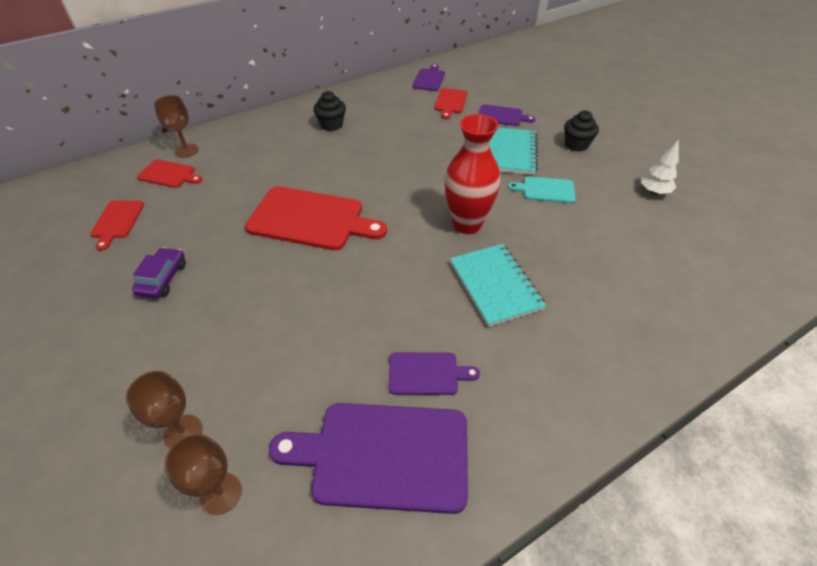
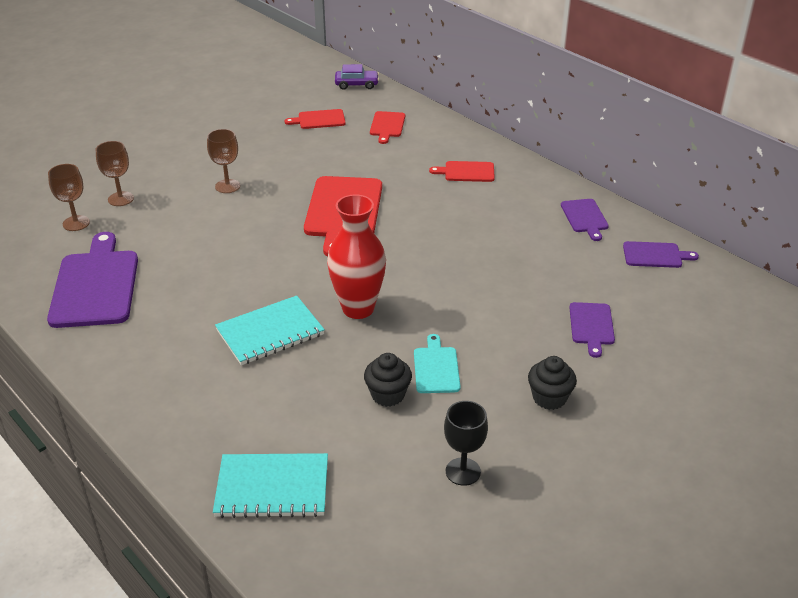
camera: 80 degrees right, 10 degrees down
(163, 278) = (257, 156): purple car -> purple car (356, 84)
(186, 150) = (426, 125): brown goblet -> brown goblet (227, 186)
(331, 125) = (507, 197): black cupcake -> black cupcake (388, 395)
(427, 373) = (166, 299): purple cutting board -> purple cutting board (585, 217)
(450, 102) = (604, 278): red cutting board -> red cutting board (466, 172)
(510, 152) = (506, 336): turquoise notebook -> turquoise notebook (272, 488)
(654, 192) = (463, 471): white tree -> black goblet

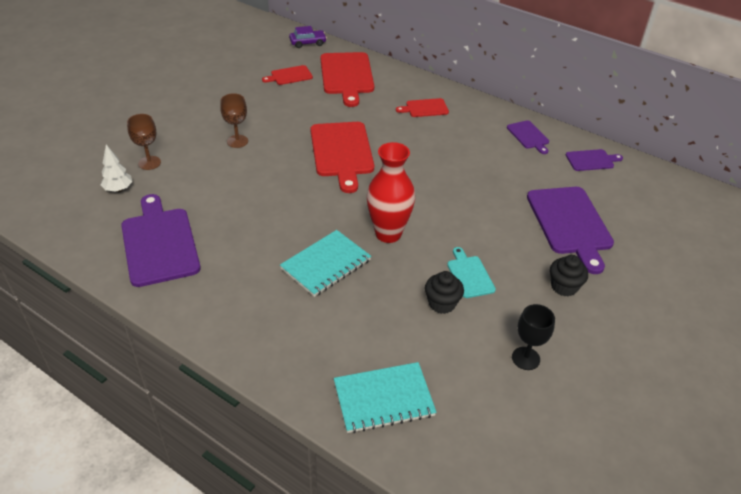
camera: 15 degrees left, 5 degrees up
(76, 223) = (118, 189): brown goblet -> white tree
(387, 126) = (347, 76): red cutting board -> red cutting board, size x1.95
(591, 326) = (570, 223): purple cutting board -> purple cutting board, size x1.95

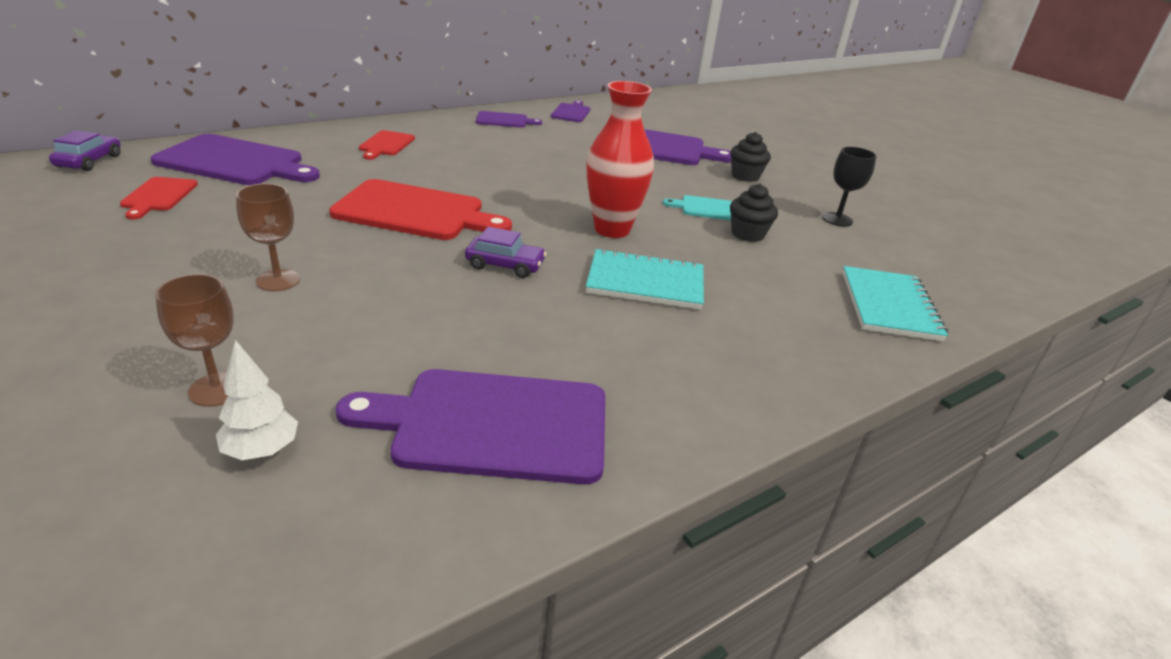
camera: 70 degrees left, 10 degrees down
(305, 204) = (505, 265): none -> purple car
(326, 264) = (645, 282): turquoise notebook -> turquoise notebook turned 60 degrees counterclockwise
(347, 76) = (235, 162): red cutting board -> purple cutting board

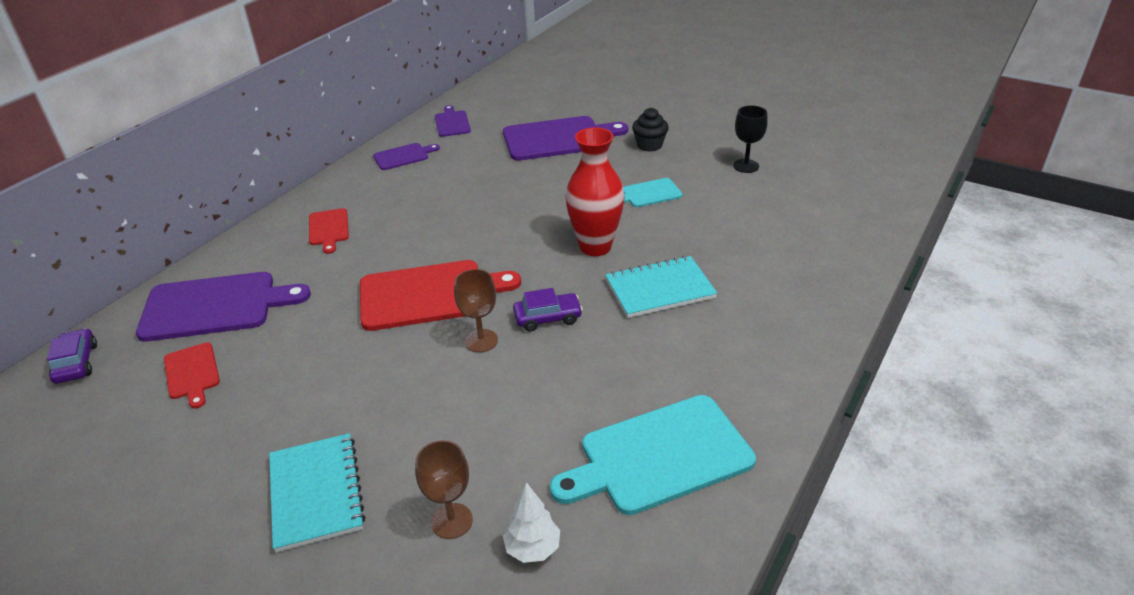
camera: 20 degrees left, 5 degrees up
(278, 280) = (392, 410): brown goblet -> brown goblet (481, 341)
(492, 425) = (659, 456): purple cutting board -> turquoise cutting board
(747, 234) = (695, 209): black cupcake -> none
(889, 306) = (831, 238): turquoise notebook -> turquoise notebook (316, 493)

